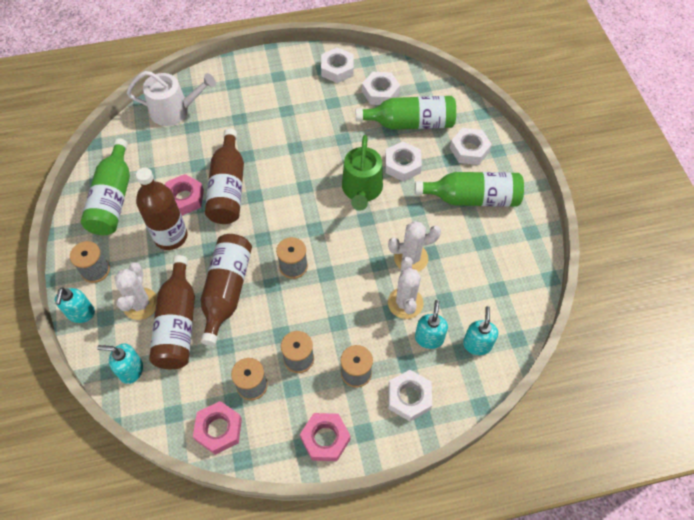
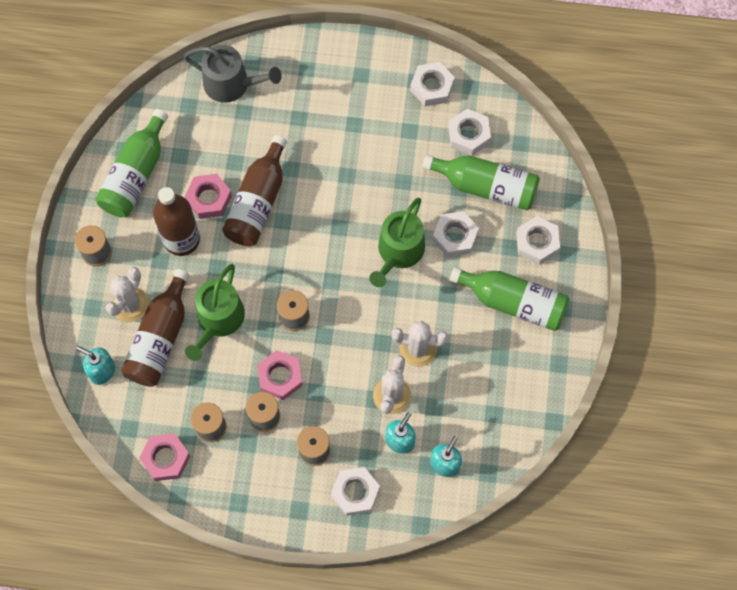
camera: 20 degrees right, 10 degrees up
(81, 313) = (70, 295): turquoise soap dispenser -> none
(175, 110) = (232, 84): white watering can -> grey watering can
(226, 291) = (218, 320): brown bottle -> green watering can
(325, 438) = (261, 503): pink nut -> pink nut (280, 377)

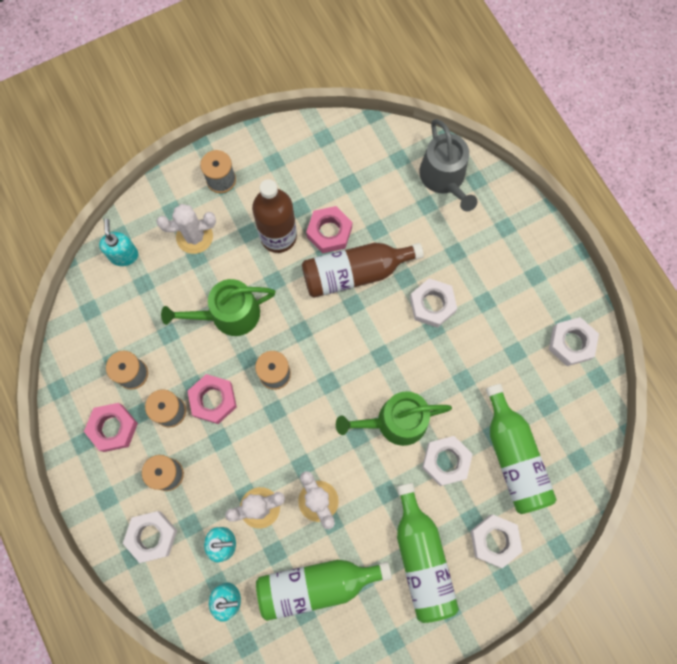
camera: 55 degrees right, 5 degrees up
(136, 174) = (309, 161): green bottle -> green bottle (316, 585)
(160, 338) = (181, 280): brown bottle -> none
(166, 458) = (82, 357): pink nut -> pink nut (113, 428)
(469, 135) = (551, 407): white nut -> white nut (432, 305)

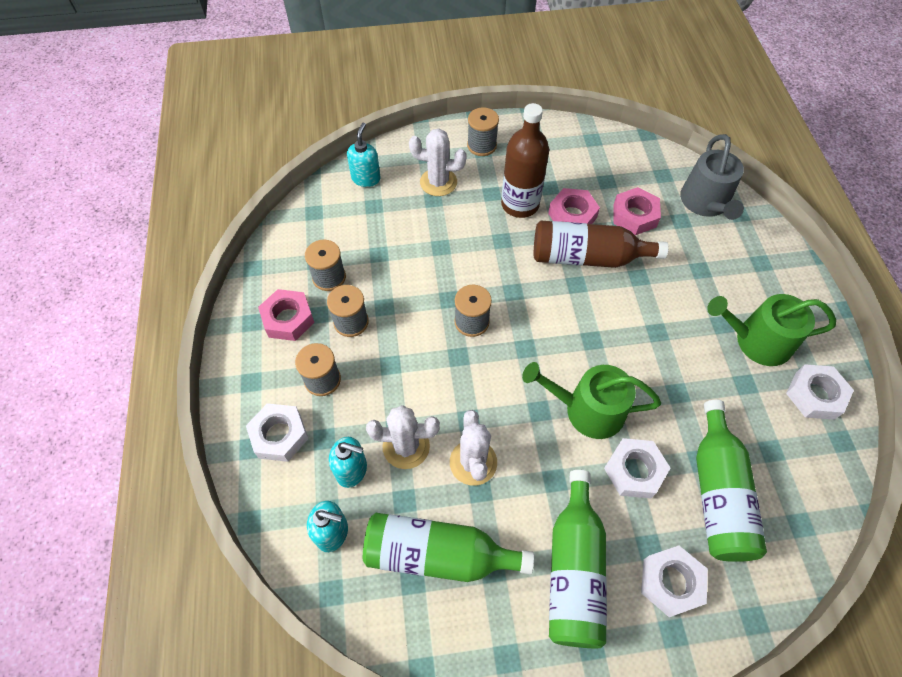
camera: 20 degrees right, 15 degrees down
(213, 400) = (399, 326): pink nut -> pink nut (634, 216)
(229, 314) = (445, 255): green watering can -> green watering can (756, 341)
(432, 305) = (662, 310): white nut -> none

